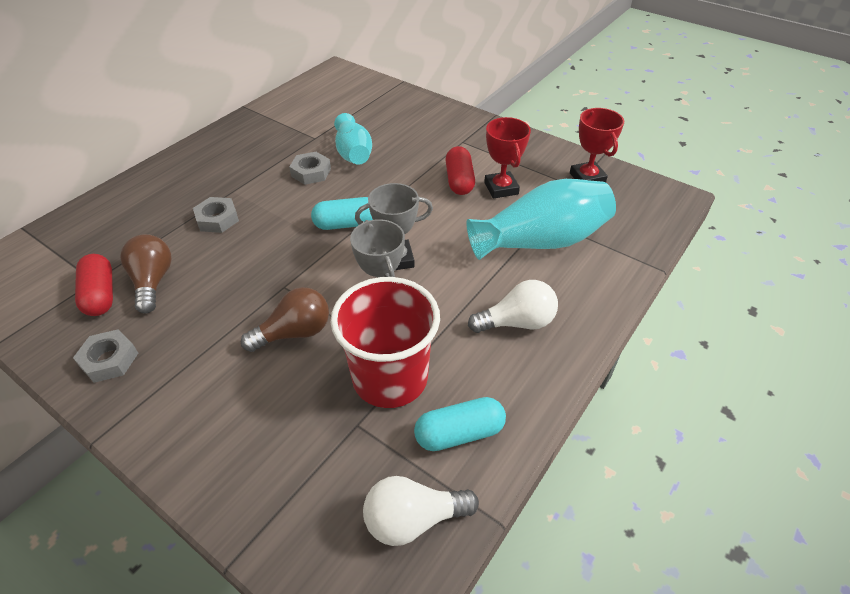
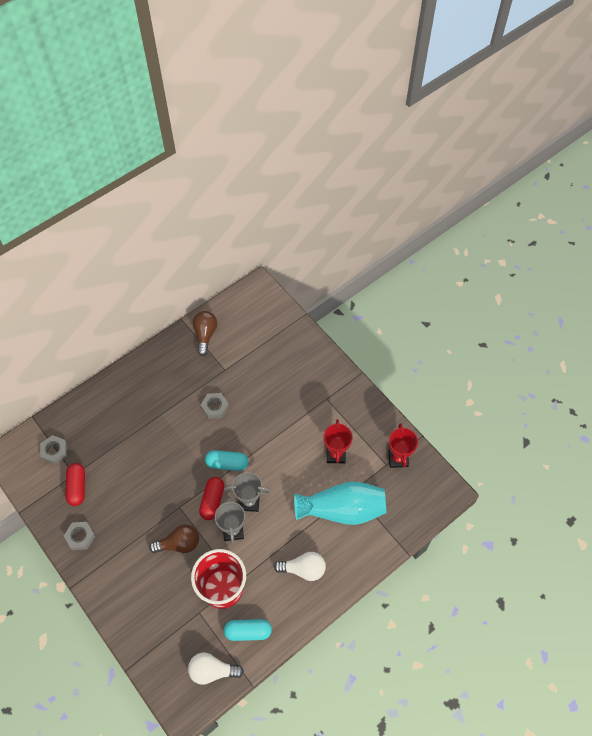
camera: 15 degrees right, 15 degrees up
(153, 282) = (106, 484): brown light bulb -> brown light bulb (205, 335)
(217, 219) = (149, 439): grey nut -> grey nut (54, 451)
(353, 154) = (247, 394): turquoise vase -> none
(459, 181) = (310, 440): red capsule -> red capsule (212, 501)

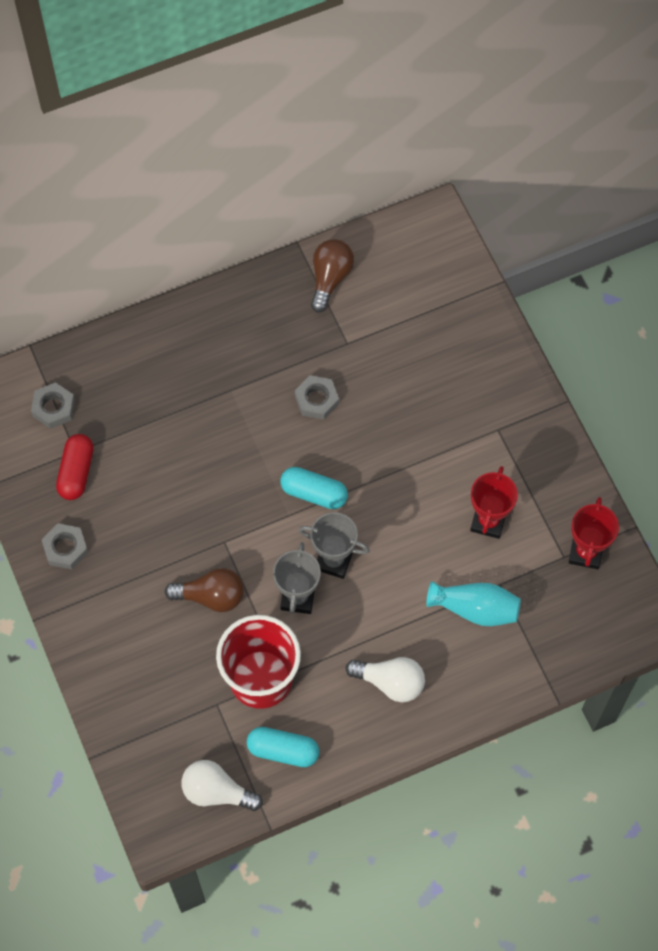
camera: 15 degrees right, 5 degrees up
(212, 501) = (277, 545): red capsule -> none
(342, 509) = (475, 609): turquoise vase -> turquoise vase, size x0.64

